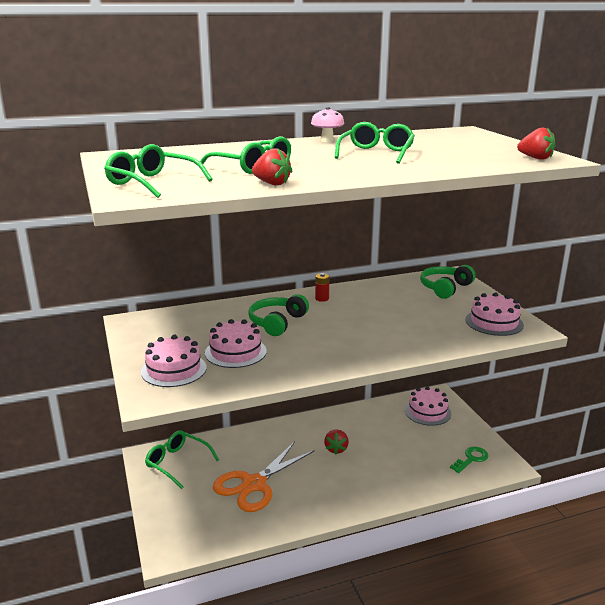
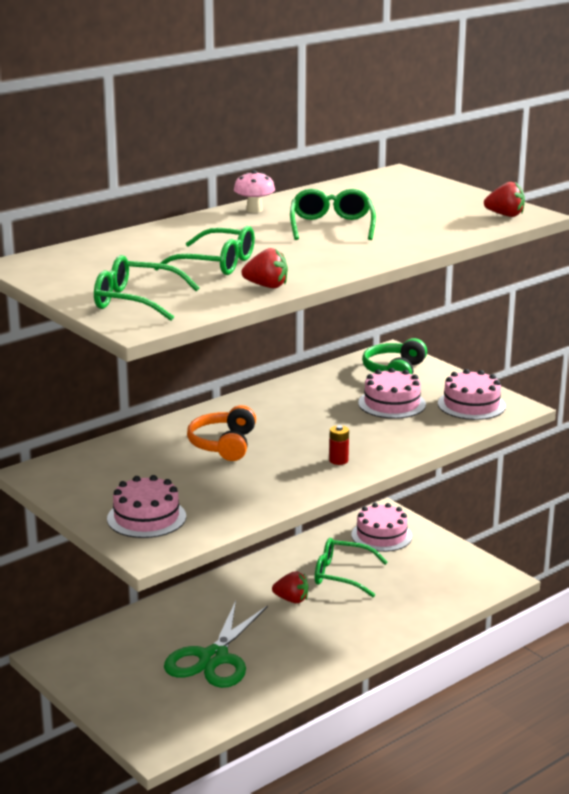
camera: 20 degrees left, 0 degrees up
(177, 463) = (99, 655): green glasses -> green glasses (342, 575)
(235, 352) = (202, 486): pink cake -> pink cake (392, 403)
(254, 484) = (213, 658): orange scissors -> green scissors
(277, 322) = (223, 444): green headphones -> orange headphones
(322, 298) = (255, 407): red battery -> red battery (338, 460)
(336, 449) = (291, 600): red strawberry -> red strawberry turned 60 degrees counterclockwise
(471, 459) = (456, 579): green key -> none

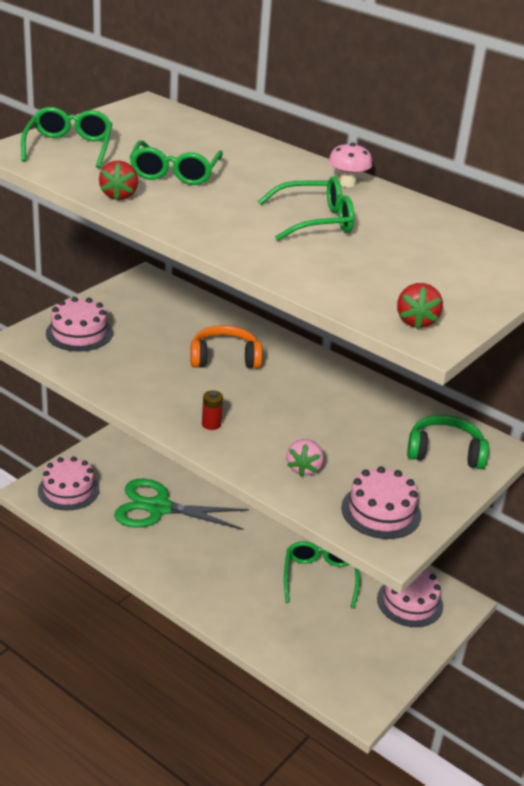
camera: 75 degrees right, 10 degrees up
(291, 600) = (264, 546): red strawberry -> none
(392, 403) = (357, 453): pink cake -> pink cake (68, 490)
(411, 427) = (304, 468): none -> pink strawberry

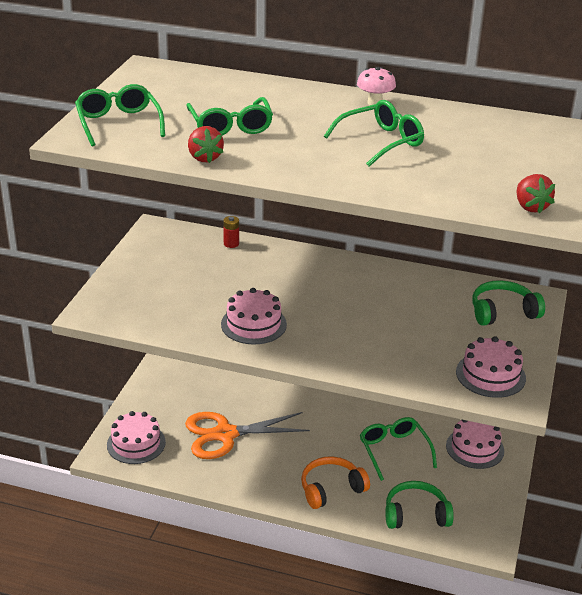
camera: 20 degrees left, 0 degrees up
(79, 333) = (135, 294): pink cake -> pink cake (253, 324)
(159, 508) = (225, 434): green scissors -> orange scissors
(211, 424) = (308, 343): red battery -> red battery (231, 244)
(224, 358) = (276, 282): orange headphones -> orange headphones (331, 489)
(301, 648) = (416, 514): none -> green headphones
(304, 468) = (408, 358): pink strawberry -> none

